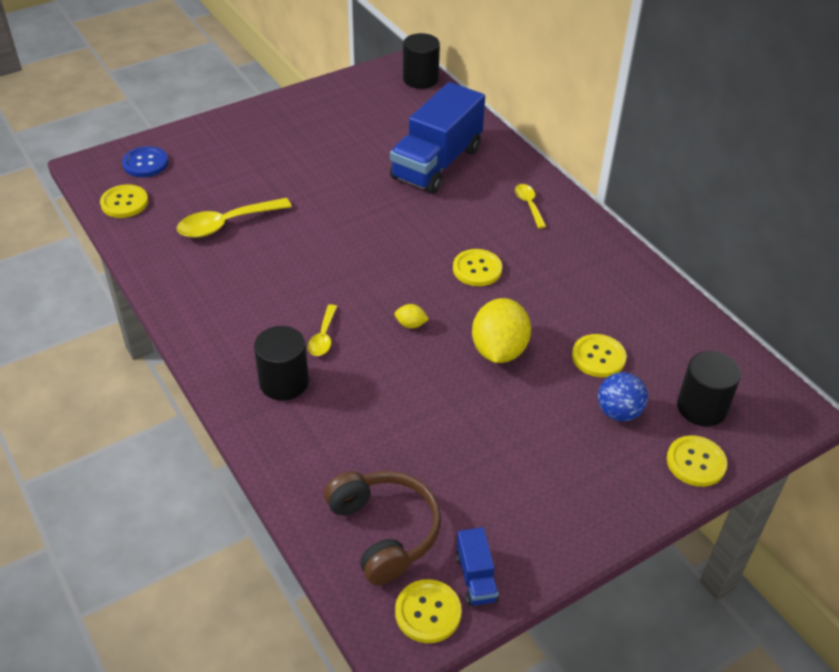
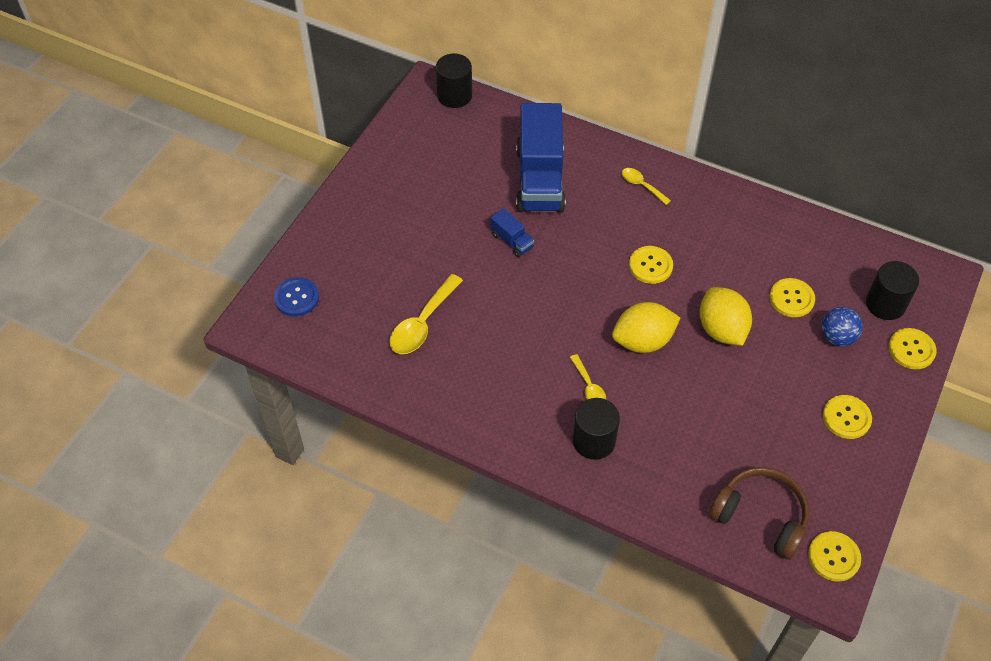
camera: 30 degrees left, 10 degrees up
(124, 203) = (316, 346): yellow button -> yellow button (846, 418)
(411, 324) = (643, 341): yellow lemon -> yellow lemon, size x2.33
(476, 577) = (843, 515): blue truck -> blue truck (512, 241)

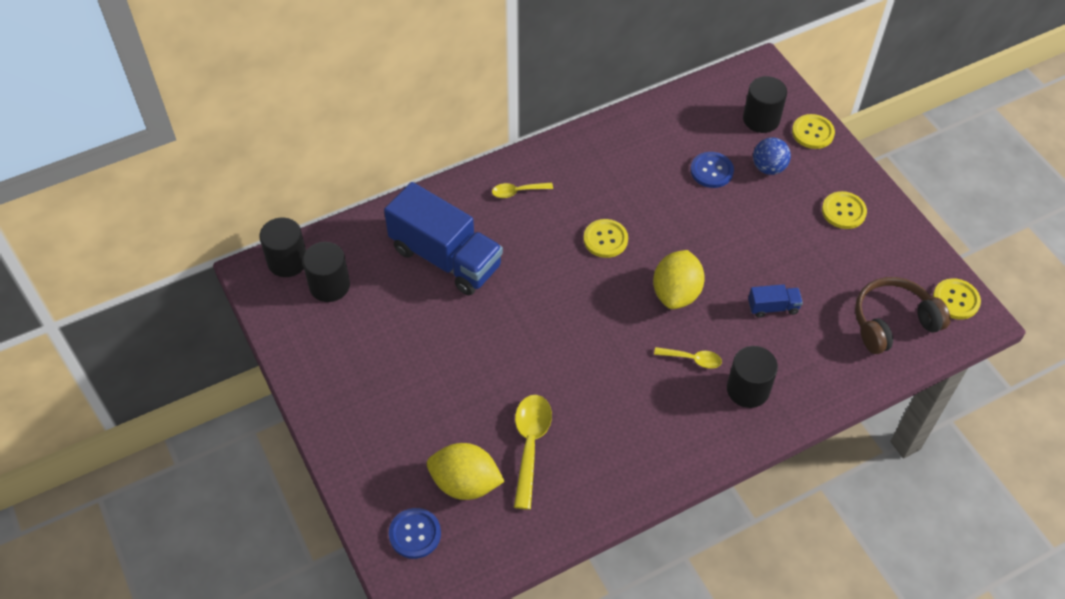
camera: 55 degrees left, 0 degrees up
(422, 323) = (530, 444): yellow spoon -> yellow spoon turned 150 degrees counterclockwise
(455, 130) = (329, 285): none -> black cylinder
(512, 241) = (496, 320): blue truck -> blue truck (773, 307)
(721, 330) = (706, 234): yellow lemon -> yellow lemon (465, 483)
(791, 299) = (711, 171): yellow button -> blue button

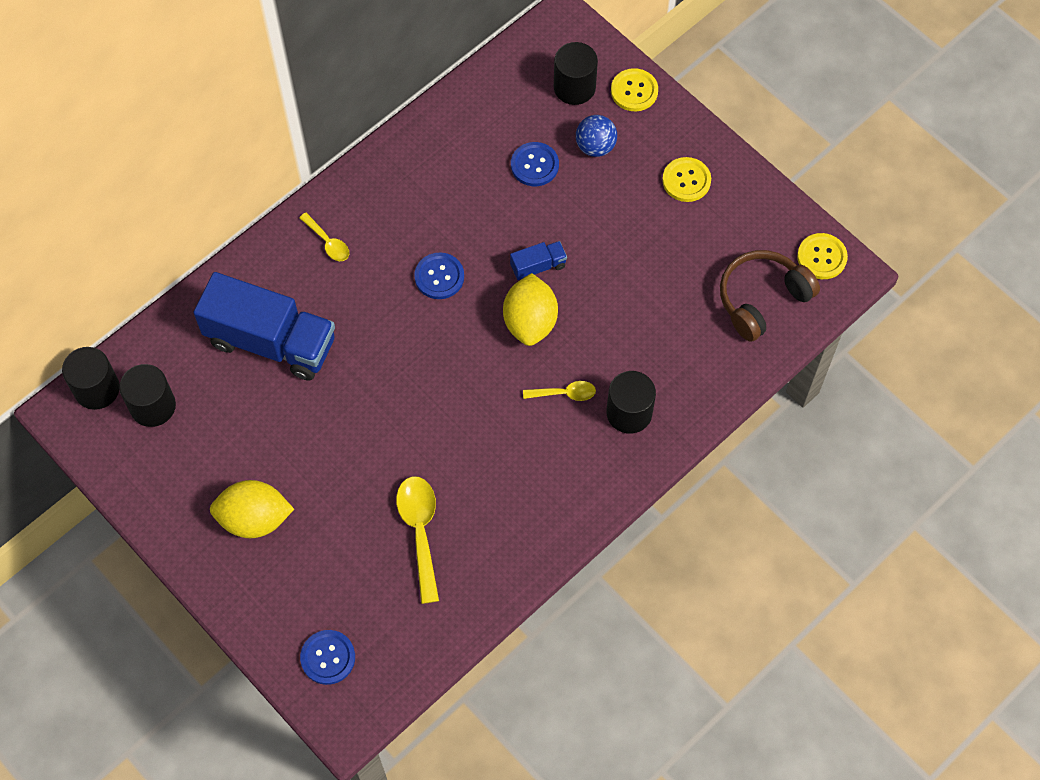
camera: 15 degrees left, 10 degrees up
(465, 483) = (364, 590): yellow lemon -> yellow lemon (254, 519)
(517, 192) = (328, 242): yellow spoon -> yellow spoon turned 105 degrees counterclockwise
(605, 239) = (439, 277): yellow button -> blue button
(773, 307) = (635, 313): blue truck -> blue truck (538, 266)

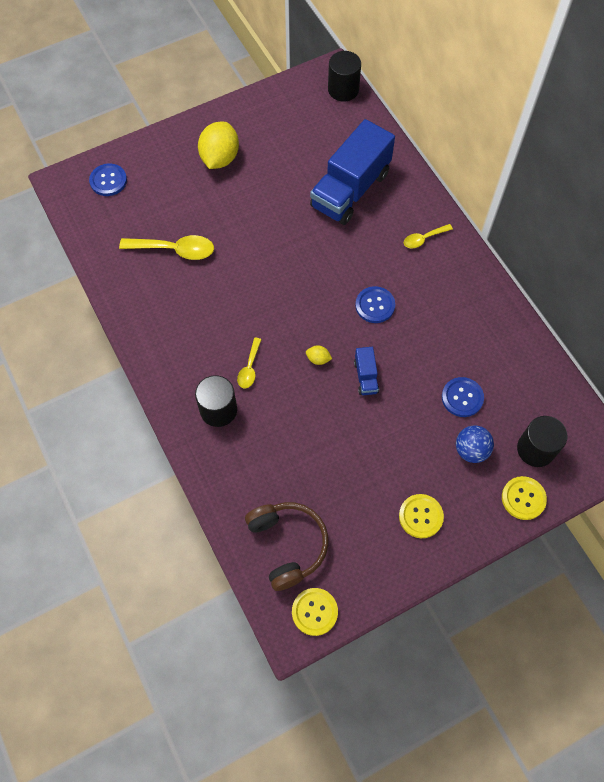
camera: 105 degrees right, 0 degrees up
(153, 406) = (321, 117): black cylinder -> none
(530, 322) = (318, 359): yellow lemon -> yellow lemon, size x0.43

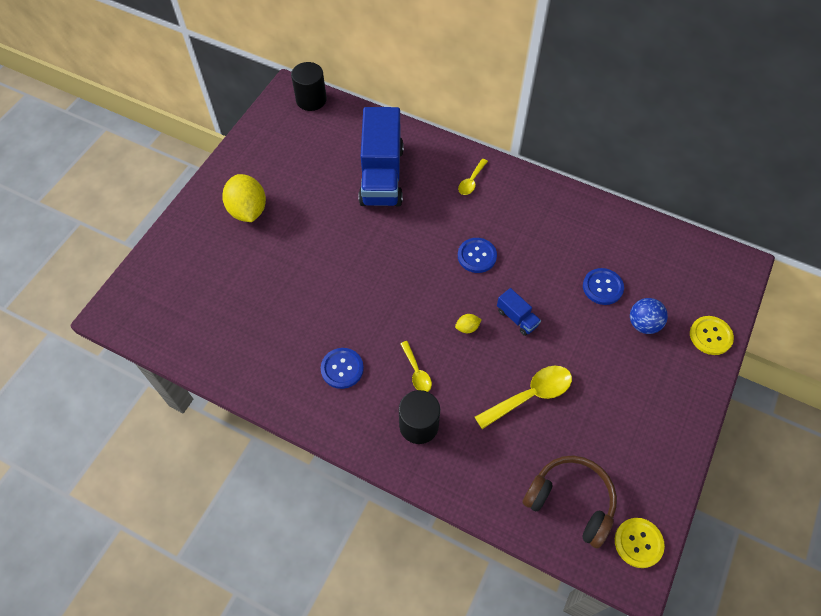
camera: 35 degrees left, 5 degrees down
(108, 181) = (157, 286): blue button -> blue button (342, 369)
(175, 250) = (269, 311): yellow spoon -> yellow spoon (530, 395)
(420, 516) = (651, 402): yellow button -> none
(535, 449) = (687, 292): black cylinder -> none

